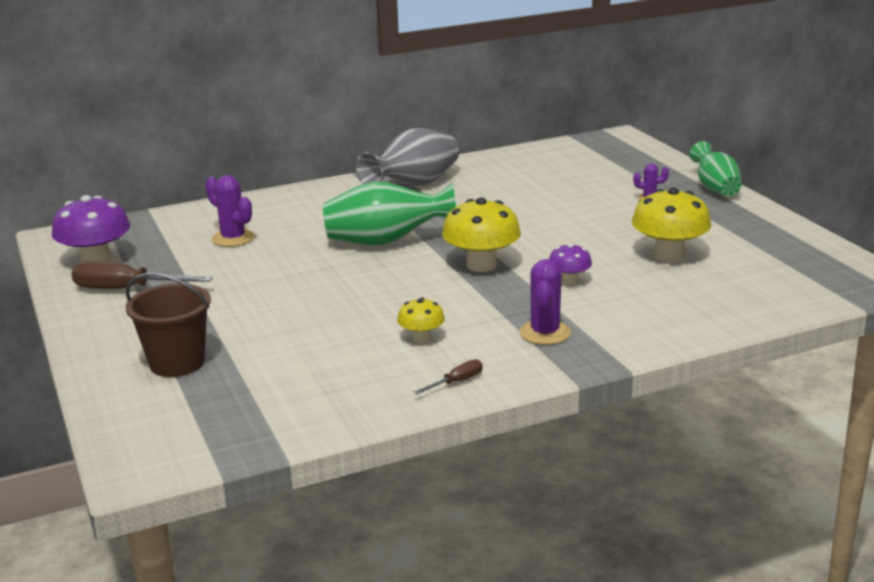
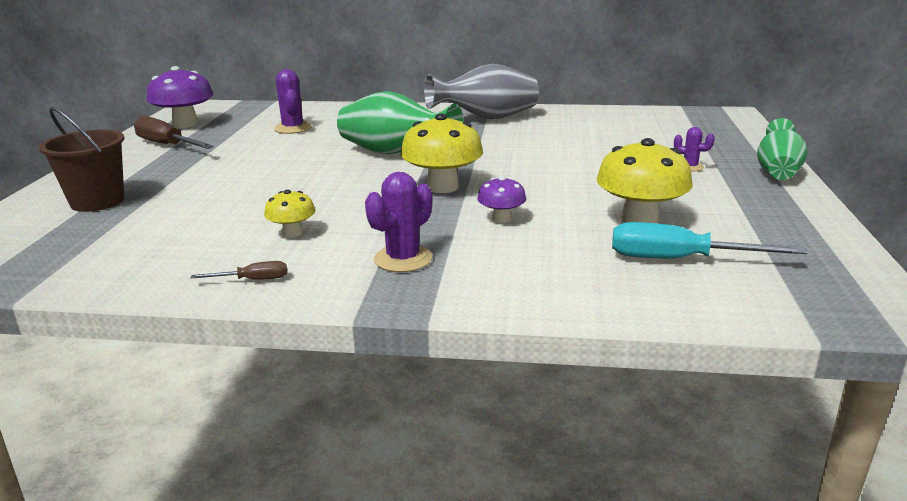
camera: 30 degrees right, 0 degrees up
(730, 279) = (679, 259): none -> turquoise screwdriver

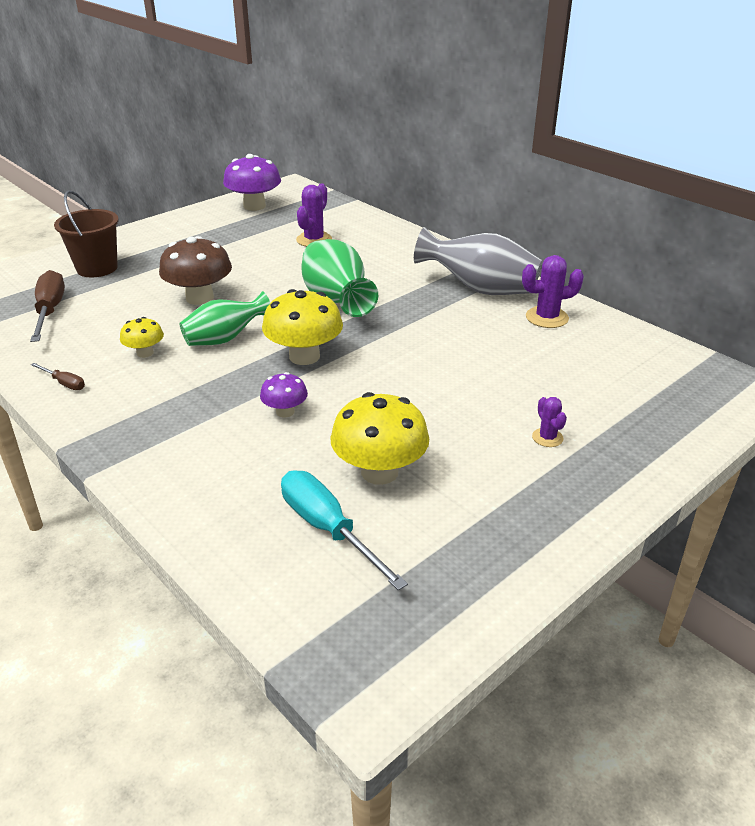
camera: 40 degrees right, 10 degrees up
(167, 145) = (210, 226): brown screwdriver -> brown screwdriver (50, 311)
(265, 186) = (200, 298): none -> brown mushroom
(403, 259) = (162, 414): purple cactus -> purple cactus (547, 317)
(777, 171) = (625, 489): green vase -> green vase (225, 339)

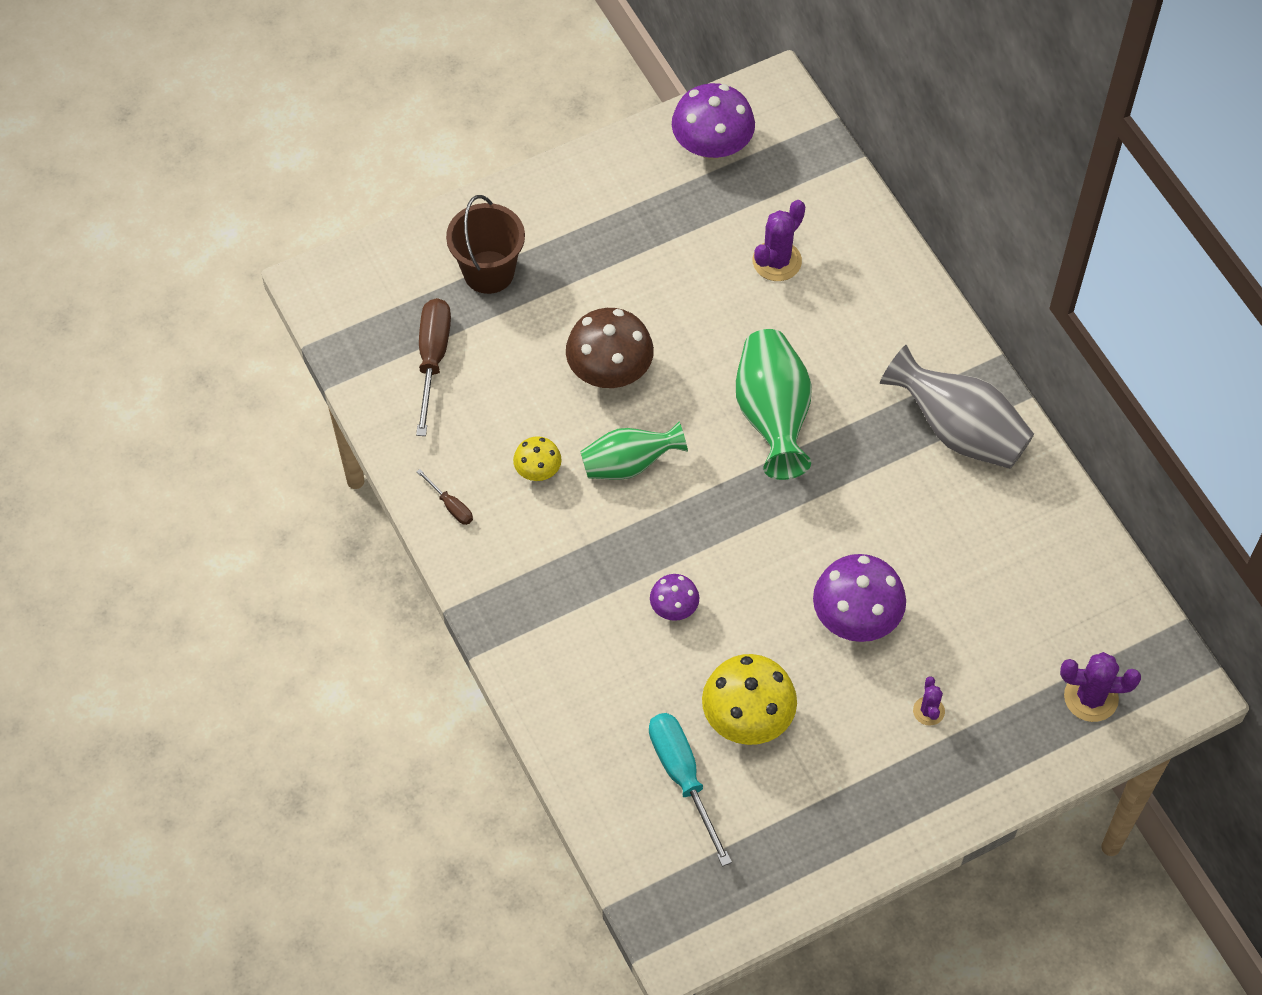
camera: 15 degrees right, 25 degrees up
(304, 356) = (712, 518): yellow mushroom -> none
(451, 392) = (856, 618): none -> purple mushroom
(547, 317) = (1016, 509): purple cactus -> purple cactus (1091, 697)

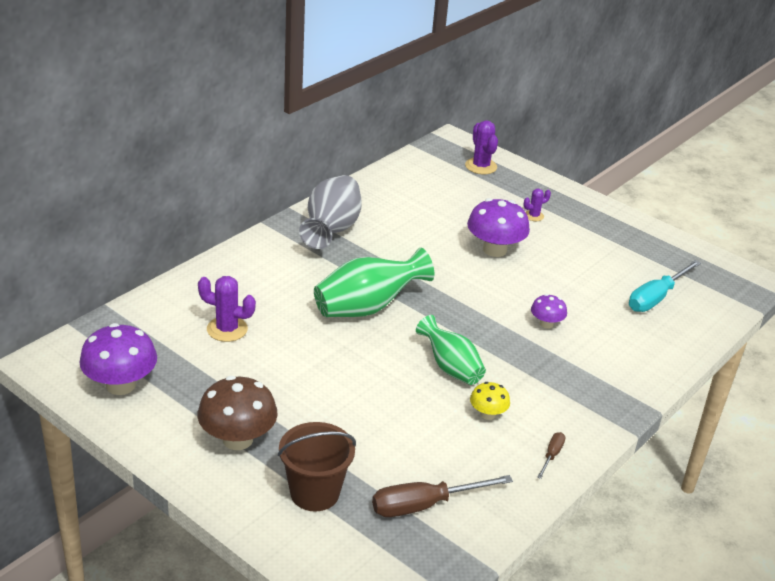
camera: 115 degrees left, 25 degrees down
(609, 371) = (375, 395): brown mushroom -> brown mushroom (237, 439)
(747, 718) = (595, 280): yellow mushroom -> none

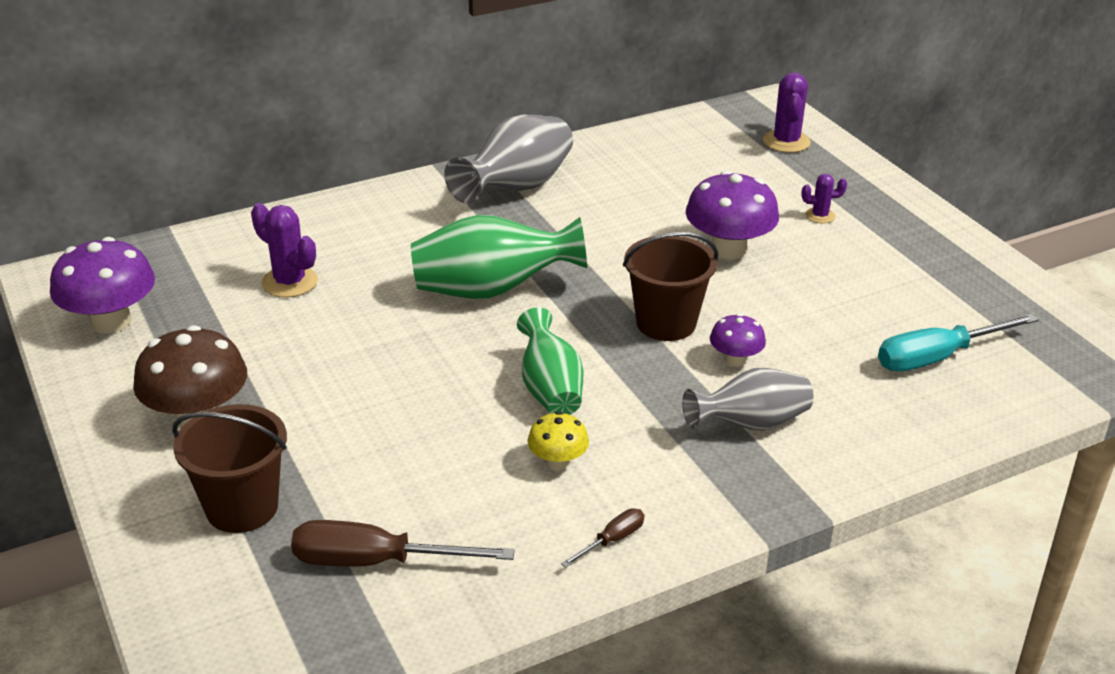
camera: 25 degrees right, 0 degrees up
(490, 308) = (666, 323): none -> brown bucket
(581, 363) = (750, 424): none -> grey vase

